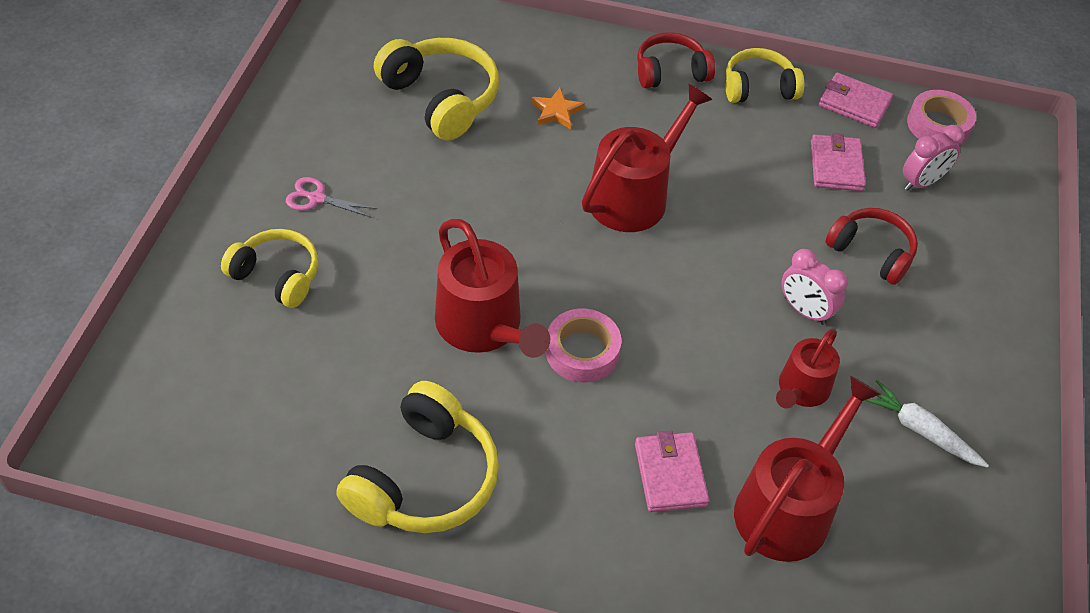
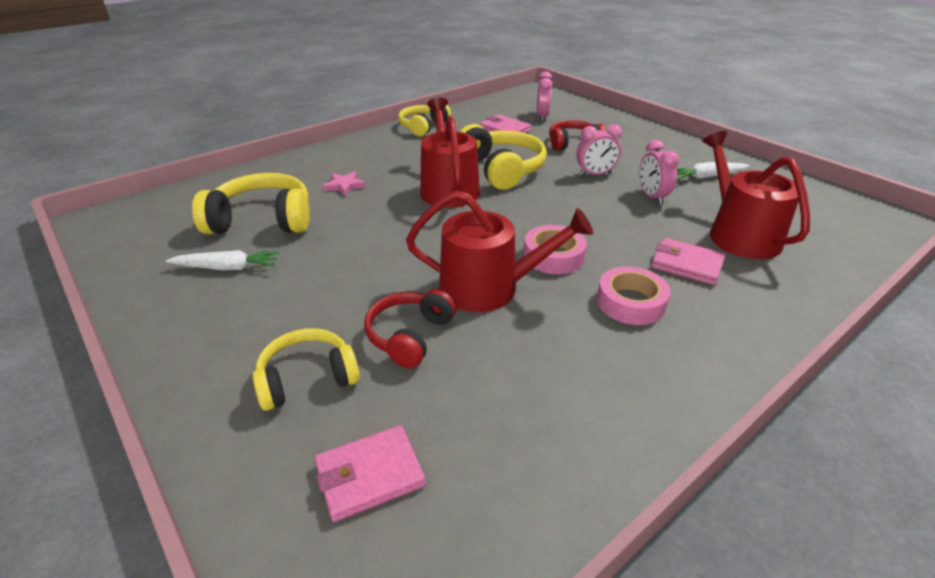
camera: 50 degrees left, 15 degrees down
(317, 198) = (260, 317): pink scissors -> none
(357, 130) = (227, 268): none -> white carrot
(425, 478) = (613, 382): yellow headphones -> yellow headphones (501, 169)
(556, 111) = (344, 186): orange star -> pink star
(670, 72) = (373, 143): red headphones -> red headphones (410, 336)
(801, 390) = (652, 197): red watering can -> pink clock
(854, 103) = (470, 111): pink wallet -> pink wallet (370, 475)
(938, 125) = (511, 101): pink tape -> pink tape (630, 302)

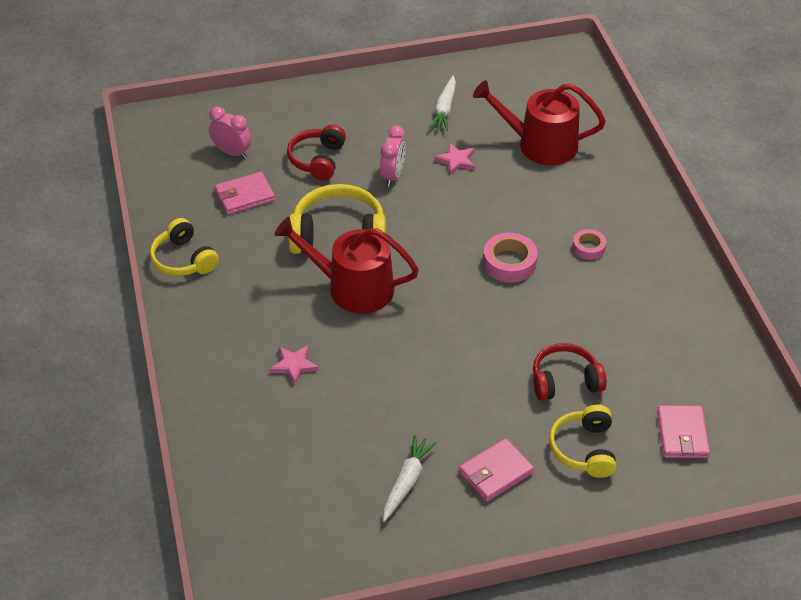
camera: 65 degrees left, 10 degrees up
(262, 220) = (330, 445): yellow headphones -> none
(410, 336) = (565, 381): red headphones -> red headphones turned 120 degrees clockwise
(489, 288) = (531, 317): red watering can -> none
(630, 302) = (588, 247): pink tape -> pink tape, size x0.62
(652, 197) = (456, 161): pink clock -> pink star
(686, 264) = (561, 195): pink wallet -> pink wallet (496, 472)

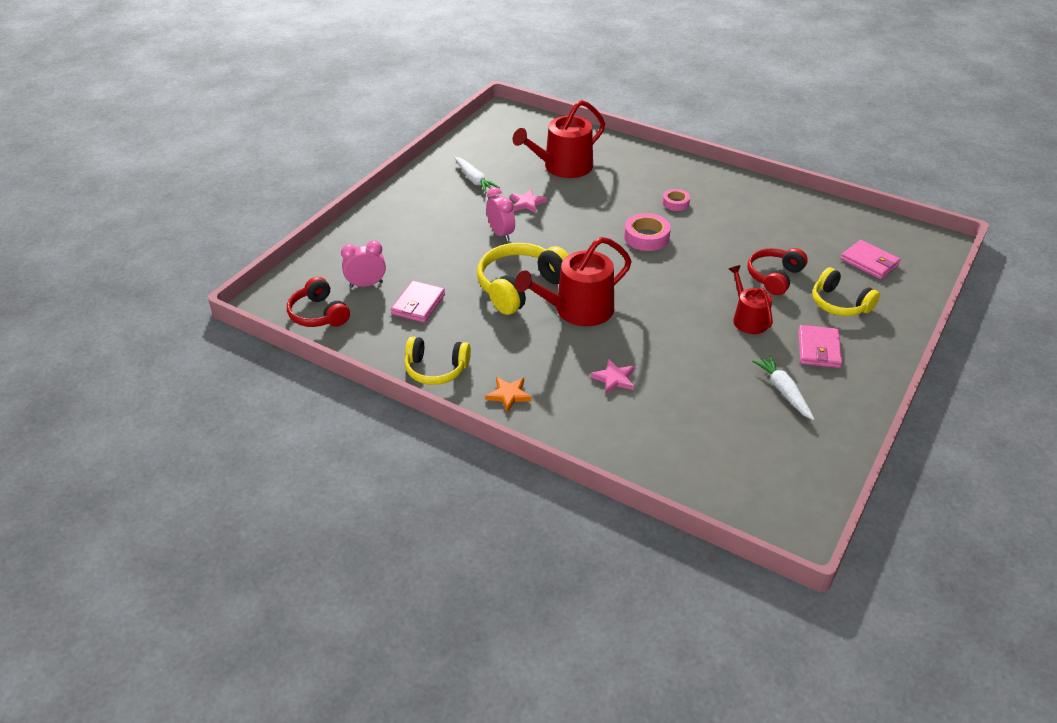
camera: 45 degrees left, 5 degrees down
(202, 319) = (509, 395): none -> orange star
(317, 160) = (435, 253): red headphones -> red headphones (319, 314)
(478, 399) = (748, 319): none -> red watering can

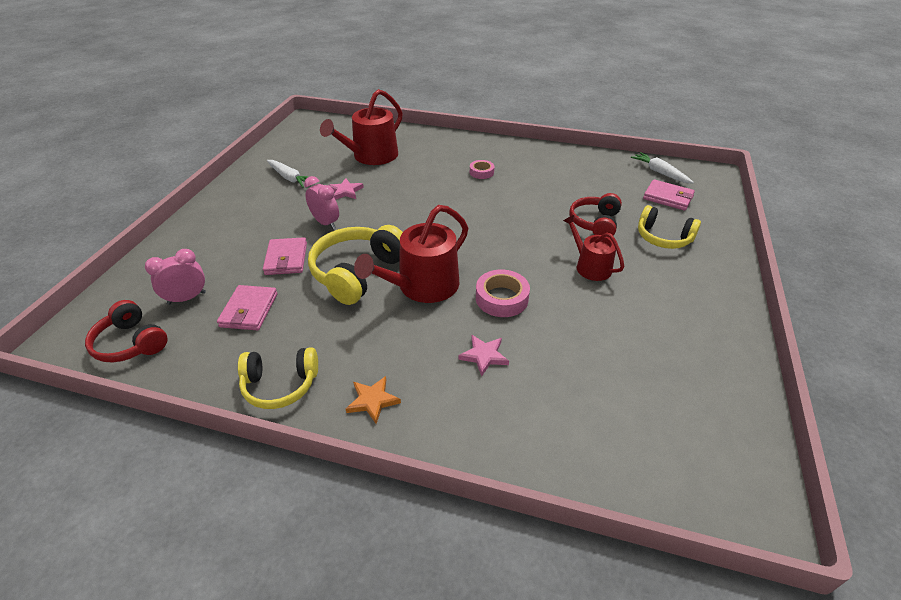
camera: 15 degrees left, 0 degrees up
(646, 237) = (466, 205): pink tape -> pink tape (501, 298)
(783, 391) = (658, 335): white carrot -> white carrot (660, 172)
(818, 349) = (668, 284): pink wallet -> pink wallet (286, 259)

